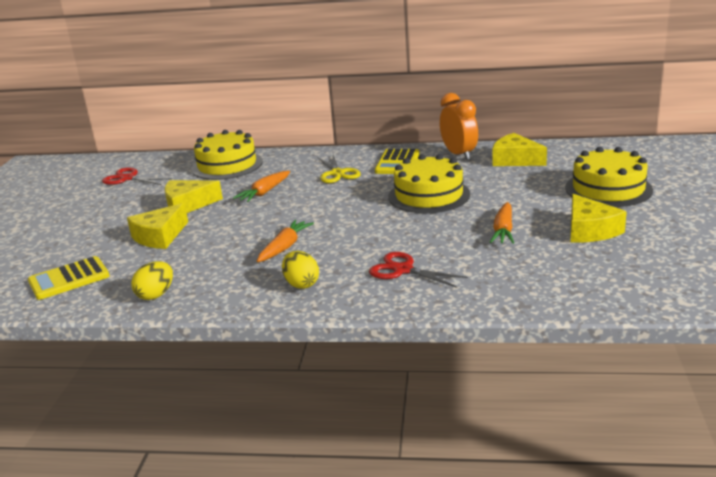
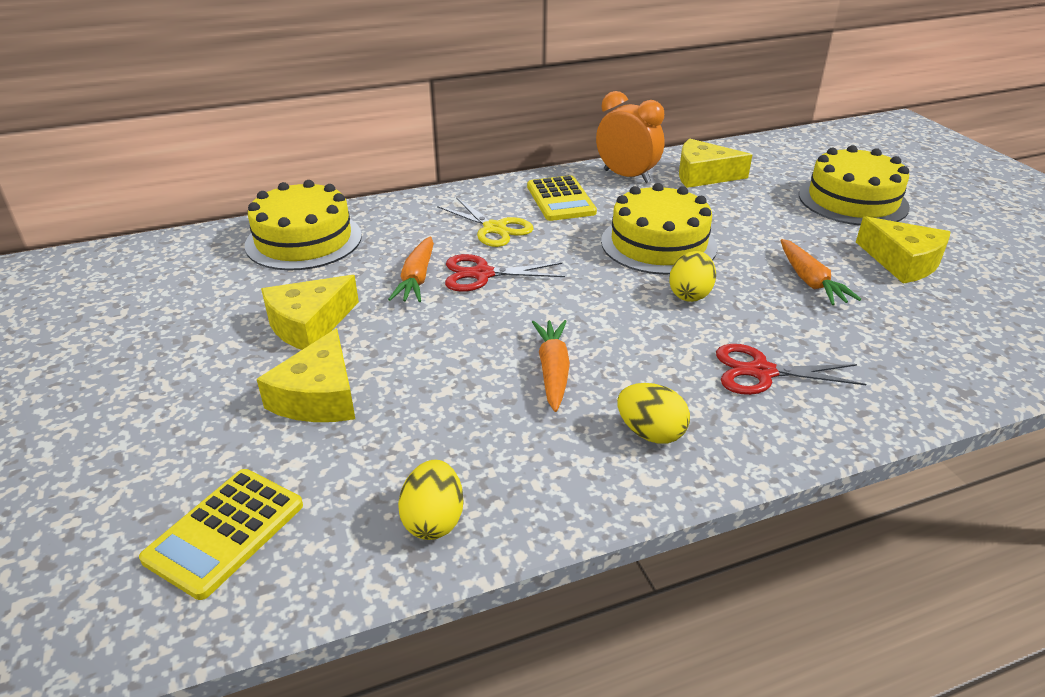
camera: 30 degrees left, 10 degrees up
(128, 178) = (142, 291): red scissors -> red scissors (481, 274)
(412, 225) = (690, 294): none -> yellow egg

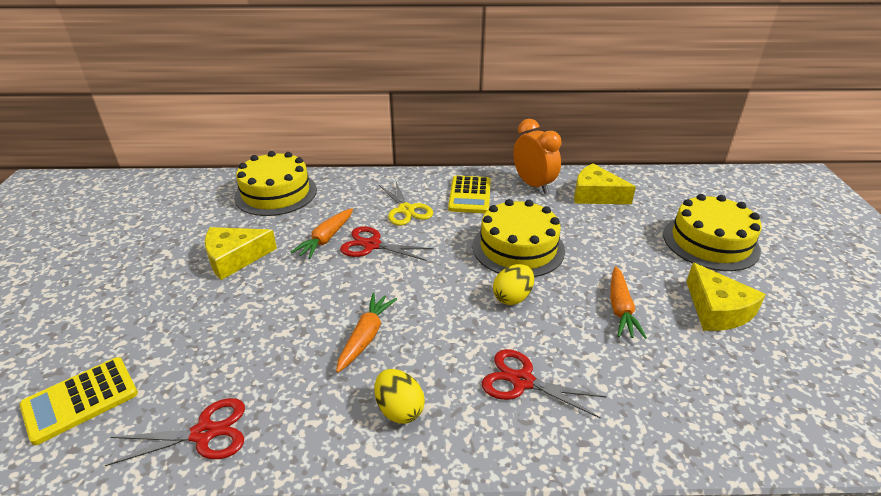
camera: 20 degrees right, 0 degrees up
(319, 396) = (203, 314): yellow cheese -> none
(433, 520) = (204, 433): yellow egg -> red scissors

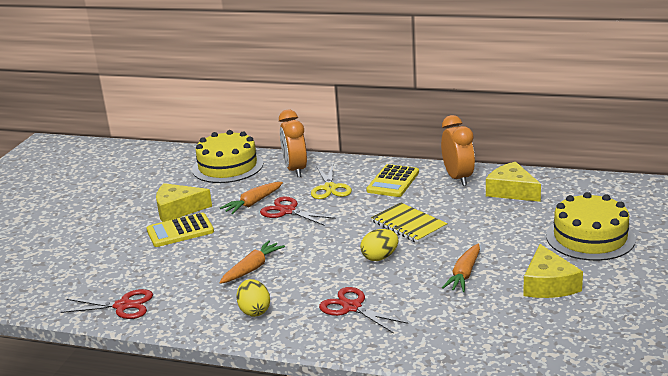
camera: 20 degrees right, 10 degrees down
(80, 400) = (52, 279): yellow calculator -> yellow calculator (180, 231)
(356, 191) = (295, 170): none -> orange clock
(518, 248) = (408, 225): yellow cake -> yellow notebook

